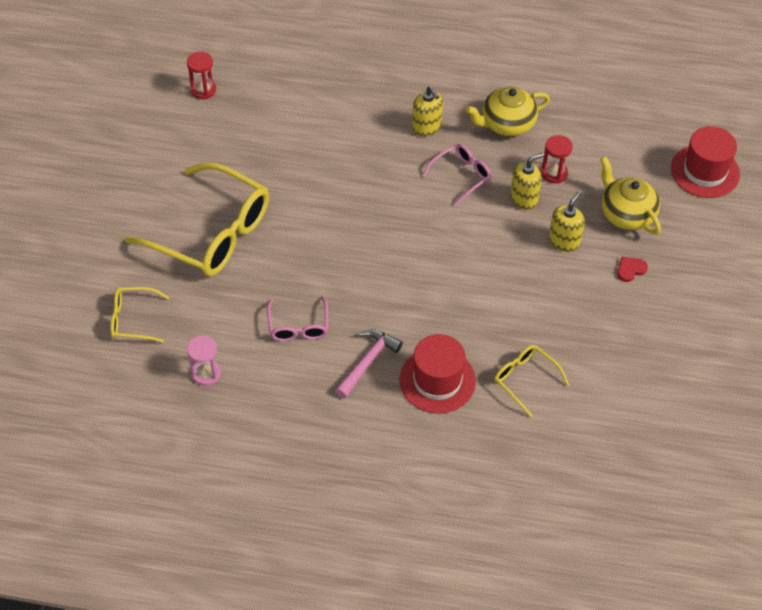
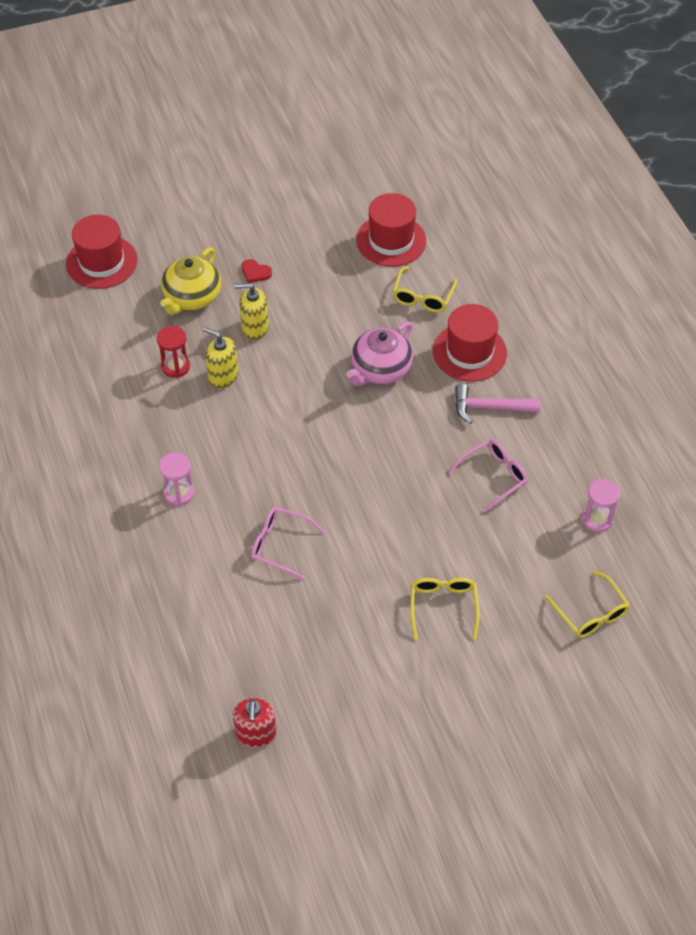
camera: 120 degrees left, 0 degrees up
(203, 90) = (256, 734): red hourglass -> red soap dispenser
(212, 233) = (443, 607): yellow glasses -> yellow glasses, size x0.48
(426, 127) = (179, 493): yellow soap dispenser -> pink hourglass
(461, 176) = (226, 435): pink glasses -> pink glasses (280, 545)
(461, 305) = (380, 369): none -> pink teapot
(507, 124) = (132, 429): yellow teapot -> none
(612, 391) = (391, 240): none -> red hat

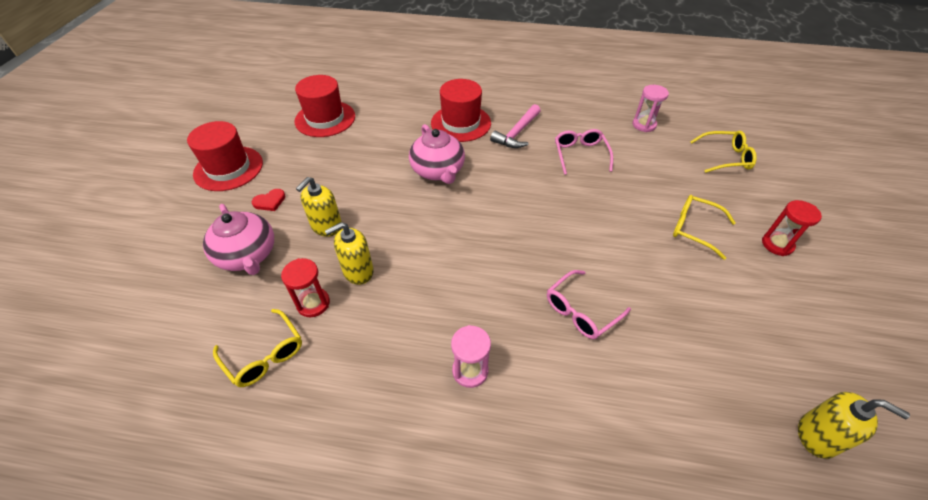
camera: 60 degrees left, 5 degrees down
(101, 262) = (123, 310): red hat -> red hat (228, 168)
(192, 297) = (247, 255): yellow teapot -> pink teapot
(256, 734) = (817, 436): red soap dispenser -> yellow soap dispenser
(423, 296) = (391, 124): yellow glasses -> yellow glasses (264, 355)
(468, 682) = (777, 244): none -> red hourglass

